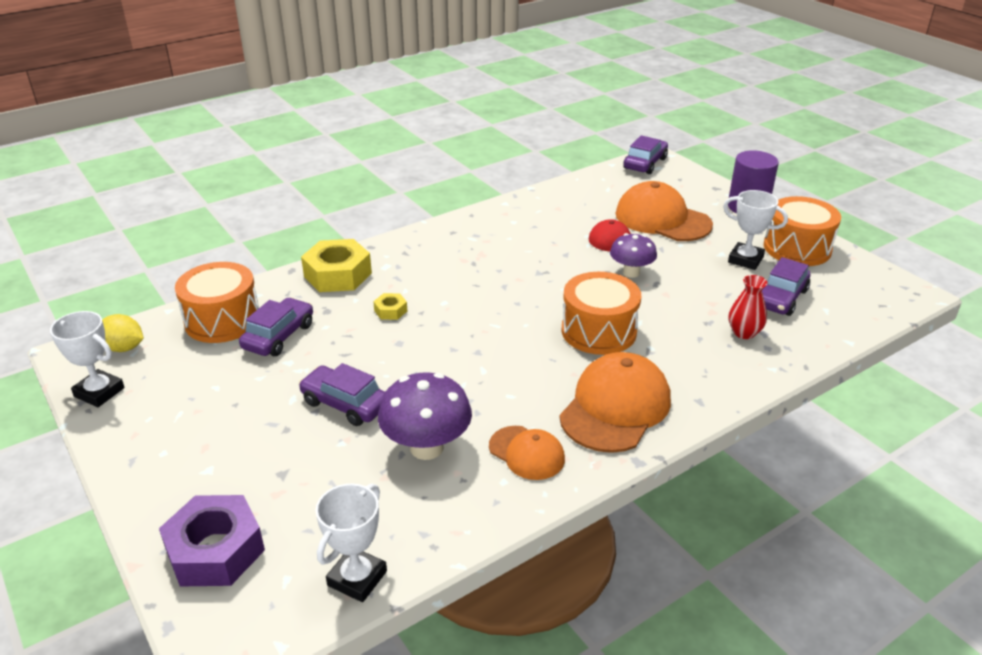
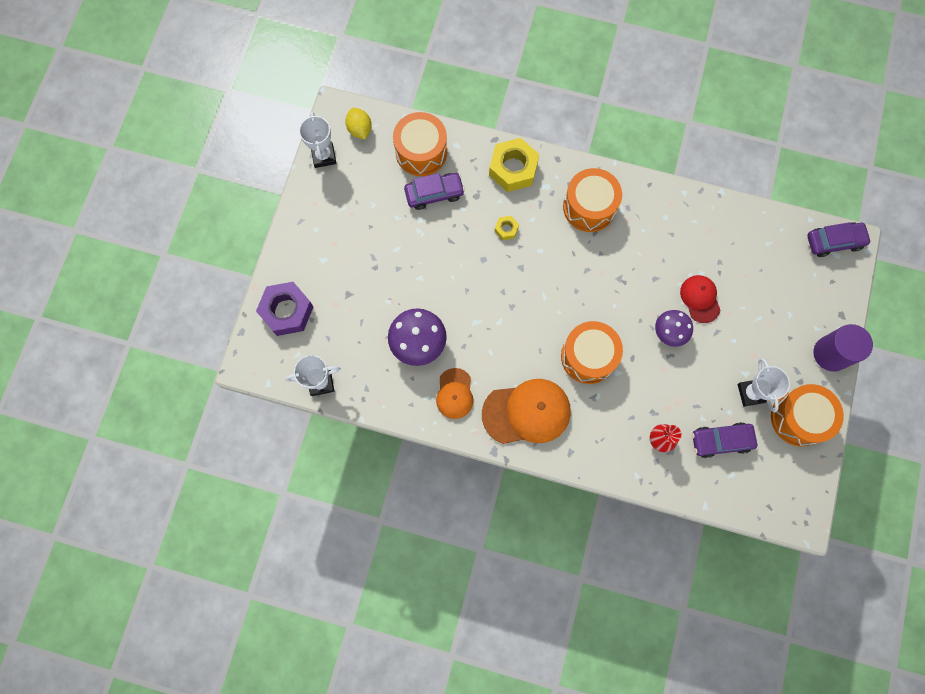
camera: 50 degrees right, 40 degrees up
(345, 404) = (414, 277): purple car -> none
(444, 253) = (589, 207): none -> orange drum
(662, 219) = (758, 308): orange cap -> none

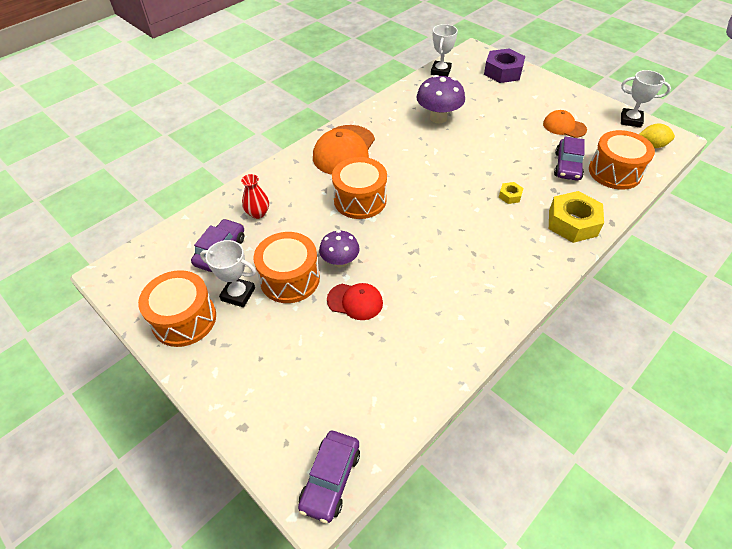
camera: 120 degrees right, 25 degrees down
(454, 393) = (387, 122): orange cap -> orange cap (564, 126)
(589, 207) = (504, 260): orange drum -> orange drum (290, 279)
(831, 354) = (214, 387): purple cylinder -> none

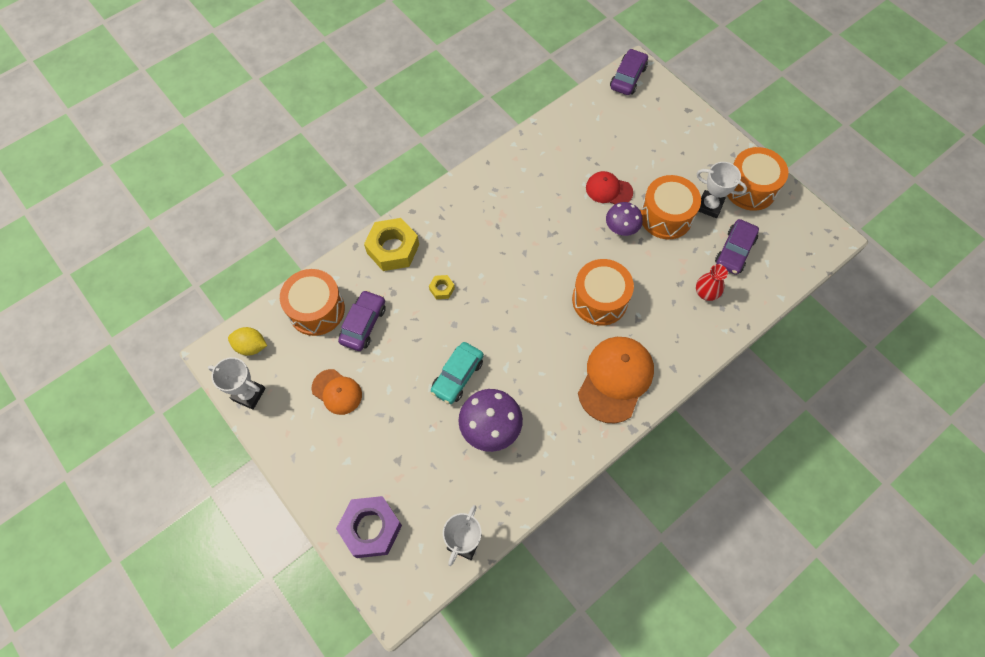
camera: 175 degrees left, 15 degrees up
(473, 142) = (457, 376): none -> turquoise car

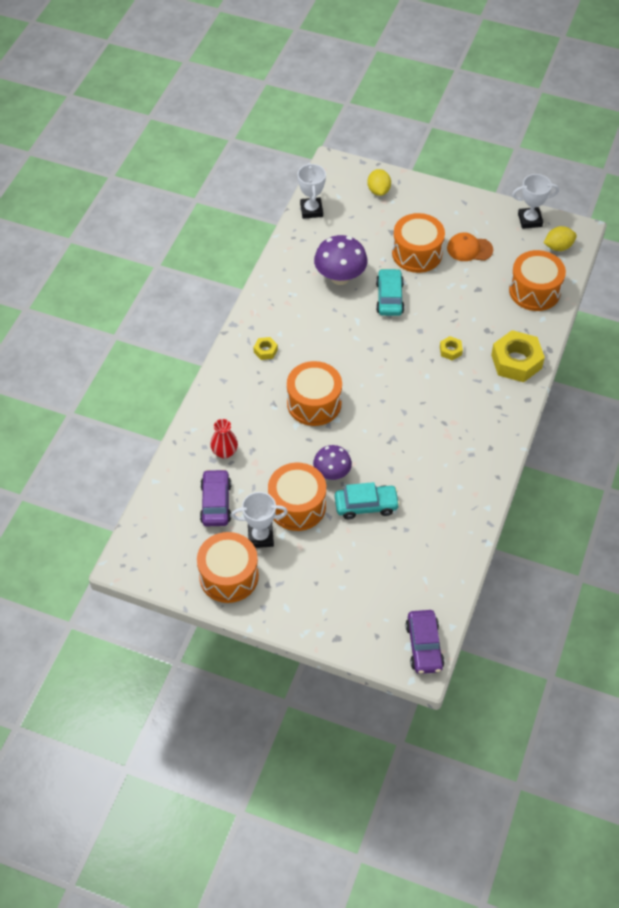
camera: 150 degrees right, 10 degrees down
(363, 324) = (490, 298): purple car -> none
(371, 528) = (378, 190): purple nut -> yellow lemon
(392, 415) = (417, 253): none -> orange drum
(608, 190) = (366, 505): red cap -> turquoise car
(615, 379) = (265, 351): orange cap -> yellow nut

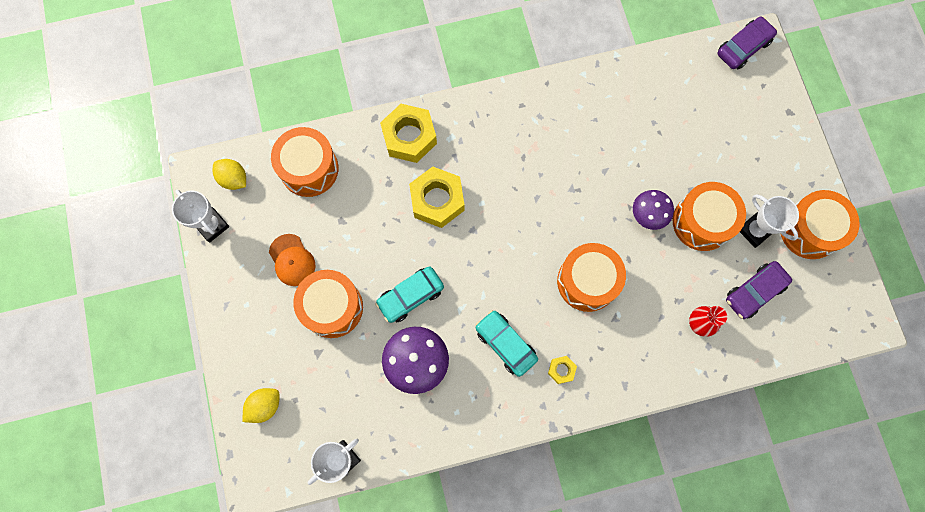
camera: 125 degrees left, 20 degrees up
(366, 505) = (657, 167): turquoise car -> turquoise car (505, 344)
(450, 350) = (437, 200): yellow nut -> yellow nut, size x2.14

